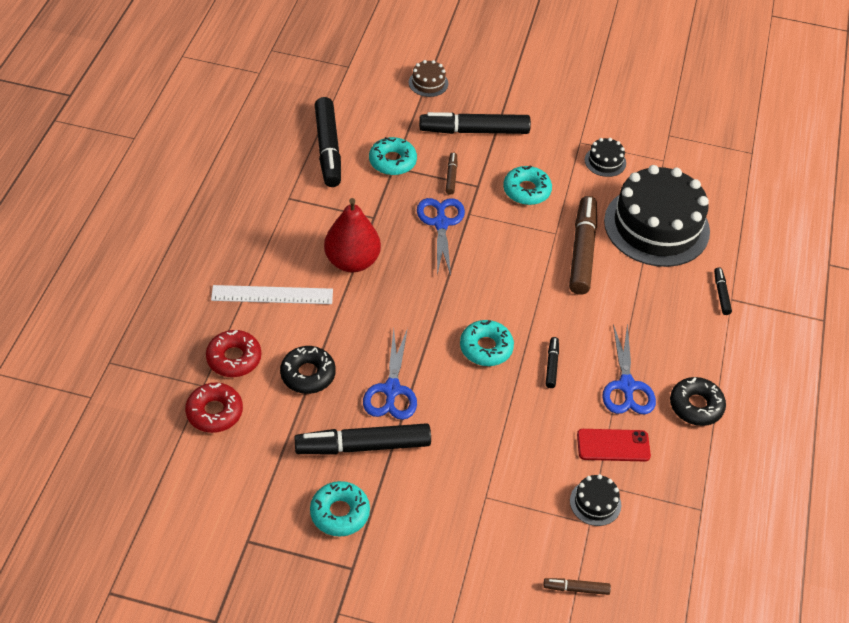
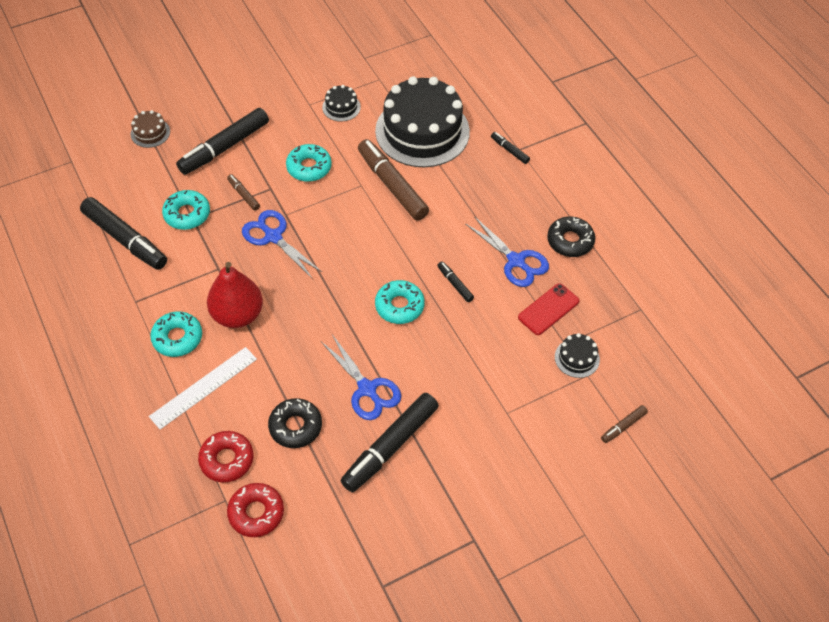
camera: 40 degrees left, 5 degrees up
(340, 513) = (425, 508): turquoise donut -> turquoise donut (177, 338)

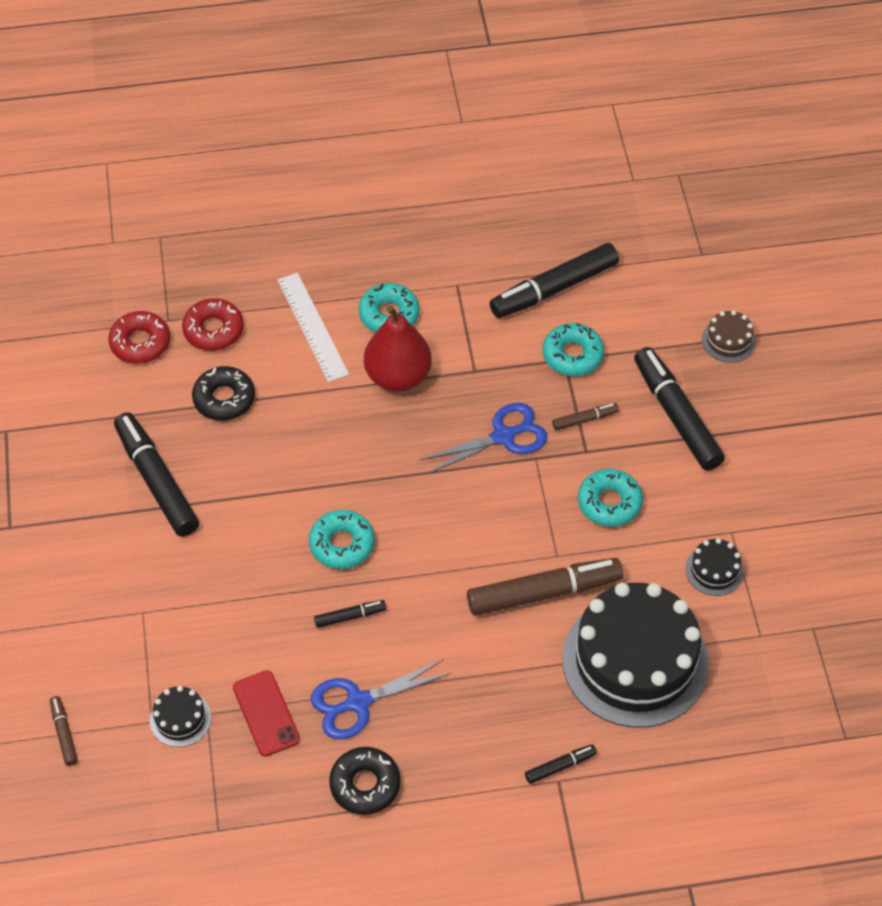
camera: 110 degrees right, 0 degrees up
(367, 389) = (240, 478): blue scissors -> none

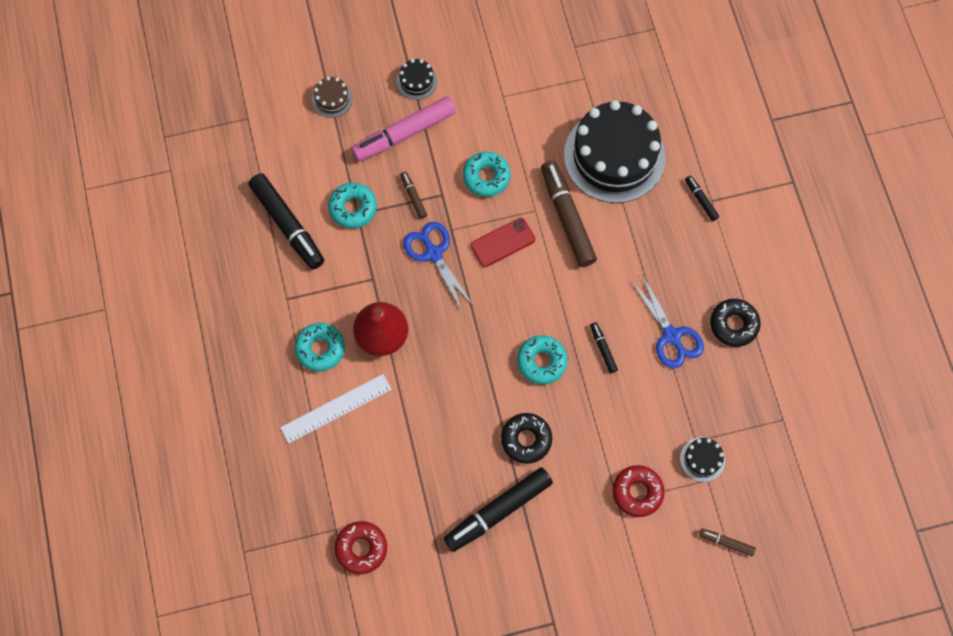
camera: 95 degrees left, 15 degrees up
(64, 733) = (726, 542): brown marker -> brown marker turned 45 degrees clockwise
(213, 330) = (344, 489): red donut -> red donut (637, 492)
(224, 399) = (414, 469): black donut -> black donut (526, 439)
(266, 713) = (689, 399): red phone -> red phone (502, 242)
(676, 415) = (404, 133): black marker -> pink marker
(714, 570) = (536, 107): black cake -> black cake (416, 81)

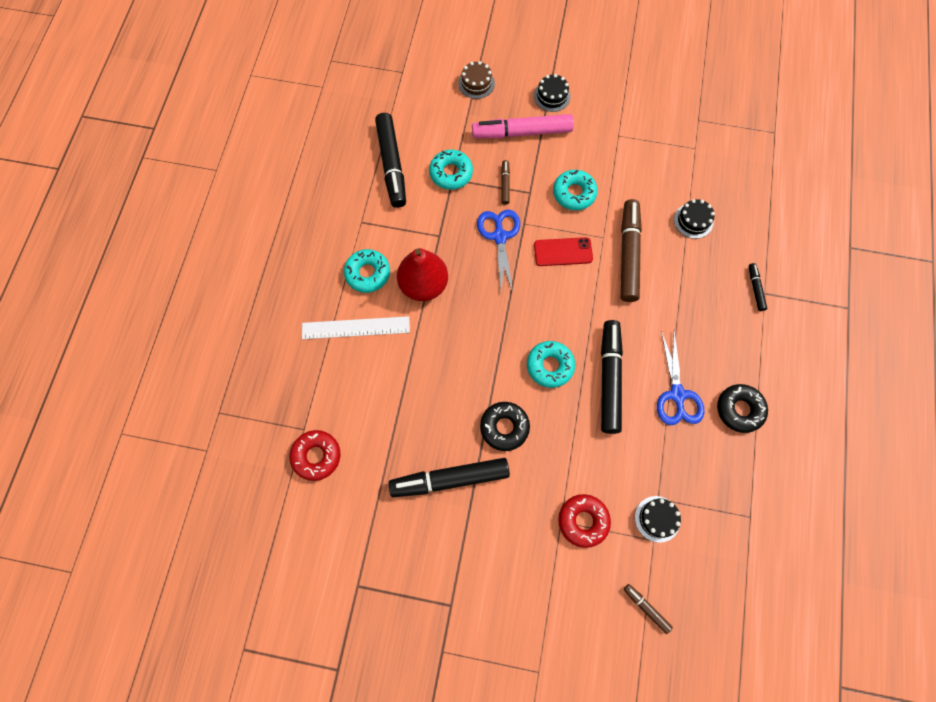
camera: 25 degrees right, 0 degrees up
(603, 349) = (609, 379): black marker -> black marker, size x2.18
(614, 156) = (693, 221): black cake -> black cake, size x0.41

